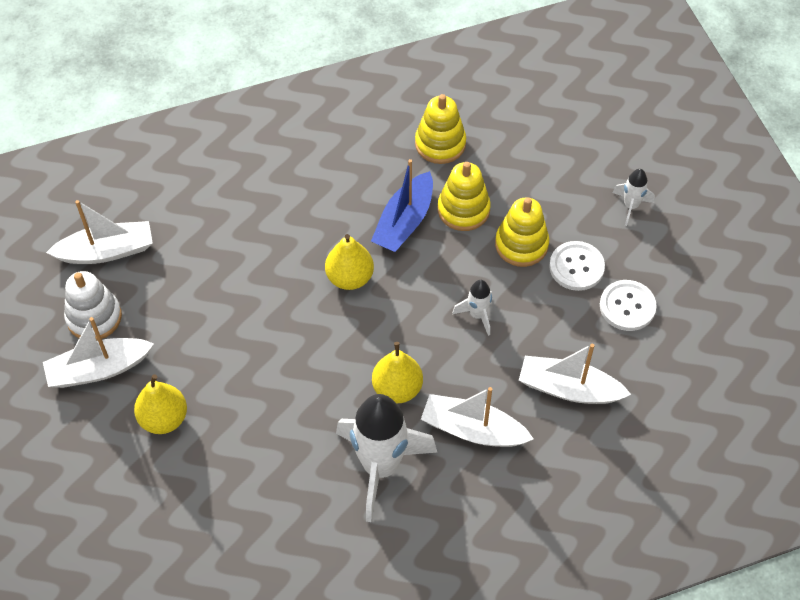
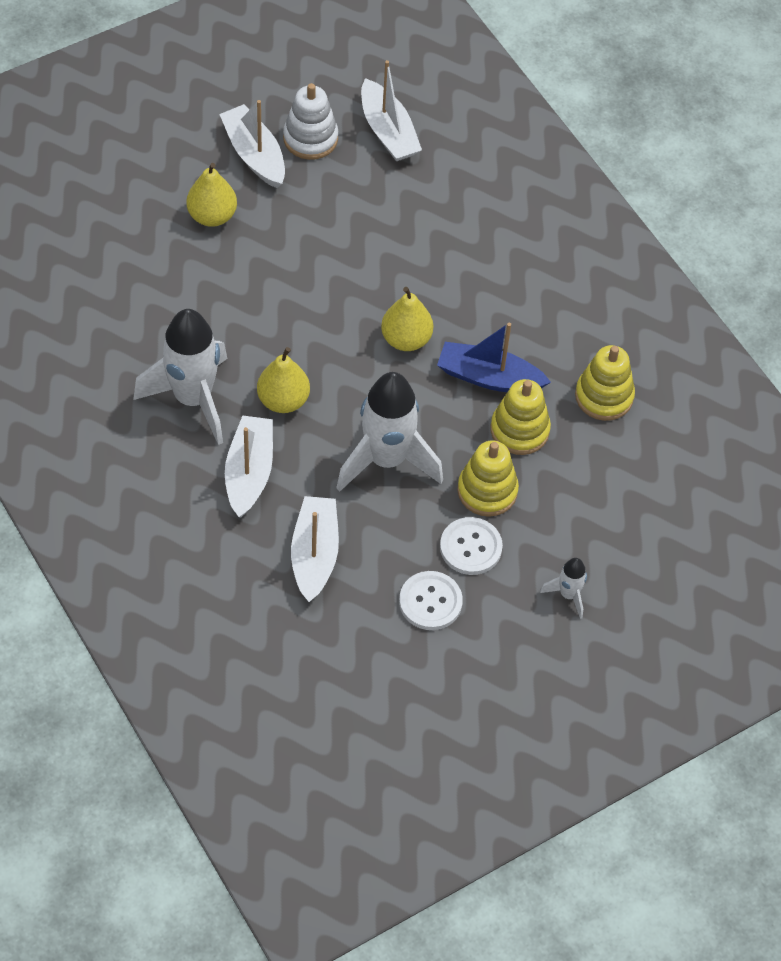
camera: 75 degrees right, 0 degrees up
(477, 315) = (386, 460): white rocket -> white rocket, size x2.18

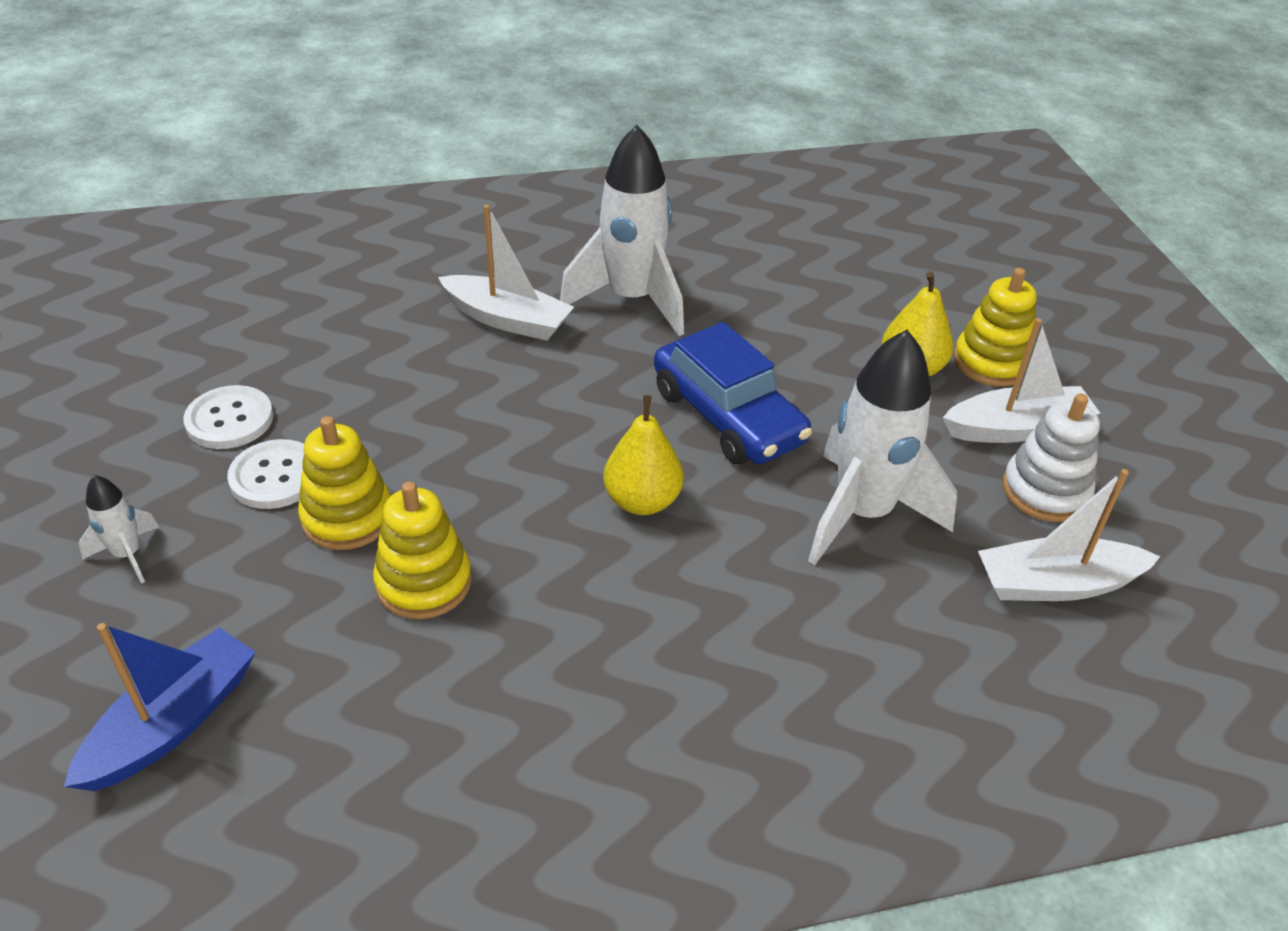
camera: 110 degrees right, 15 degrees down
(283, 400) = (595, 366): yellow pear -> none
(306, 311) = (728, 416): none -> blue car
(314, 554) = (366, 343): white boat -> none
(386, 460) = (457, 433): white rocket -> white rocket (863, 514)
(489, 377) = (534, 574): blue boat -> blue boat (173, 723)
(604, 396) = (425, 713): yellow stacking toy -> yellow stacking toy (991, 362)

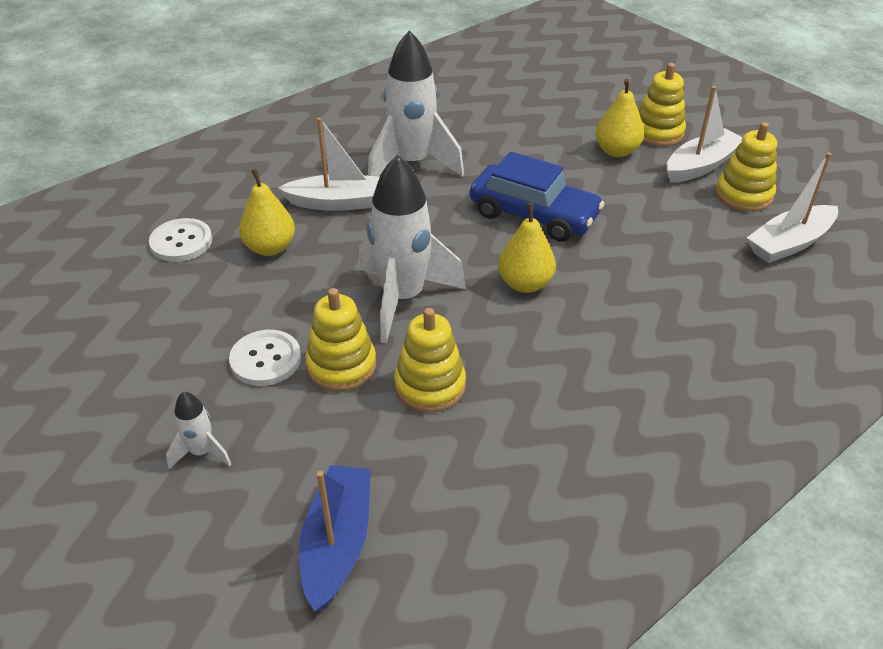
camera: 25 degrees left, 0 degrees up
(229, 420) = (196, 335): white button -> white button (181, 242)
(387, 347) = (270, 248): none -> yellow pear
(863, 514) = (658, 243): white rocket -> white rocket (403, 298)
(1045, 491) = (743, 195): white stacking toy -> yellow stacking toy

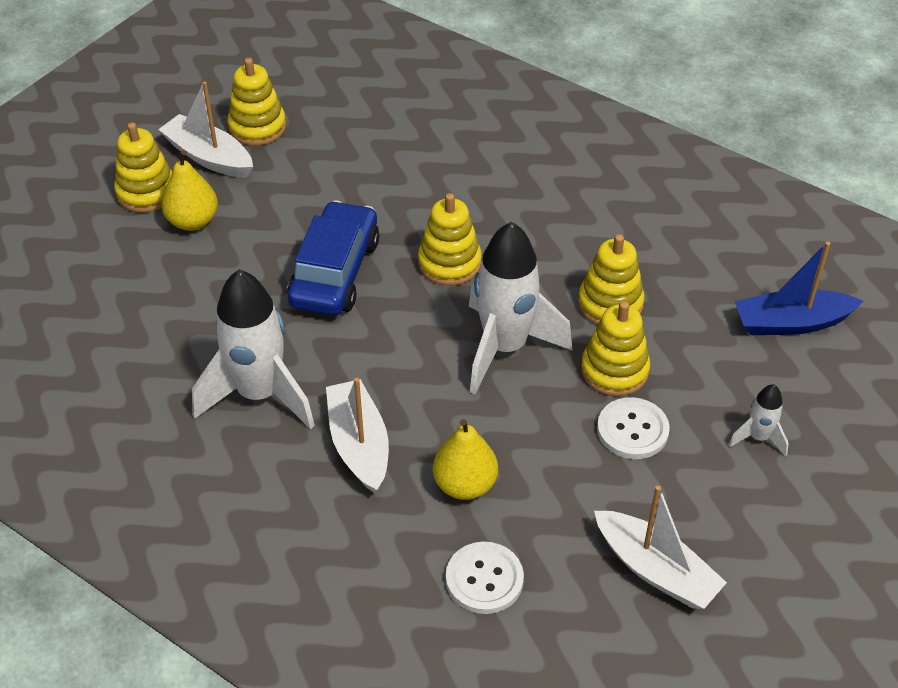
camera: 105 degrees left, 5 degrees up
(525, 284) = (449, 263): yellow pear -> yellow stacking toy
(789, 243) = (329, 99): white boat -> white boat (656, 570)

